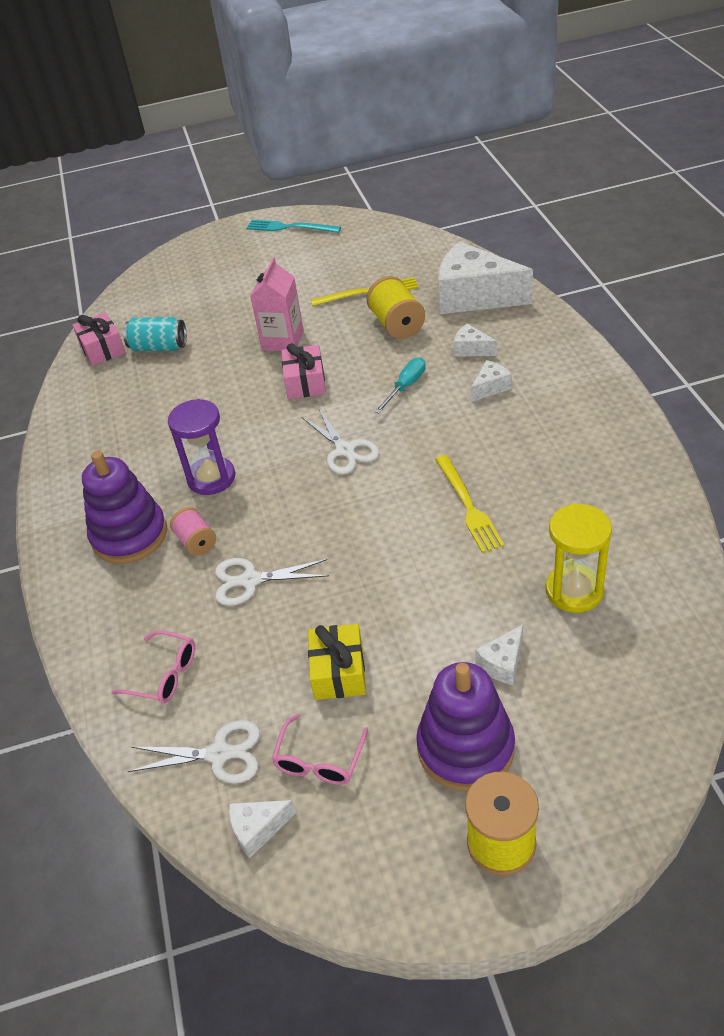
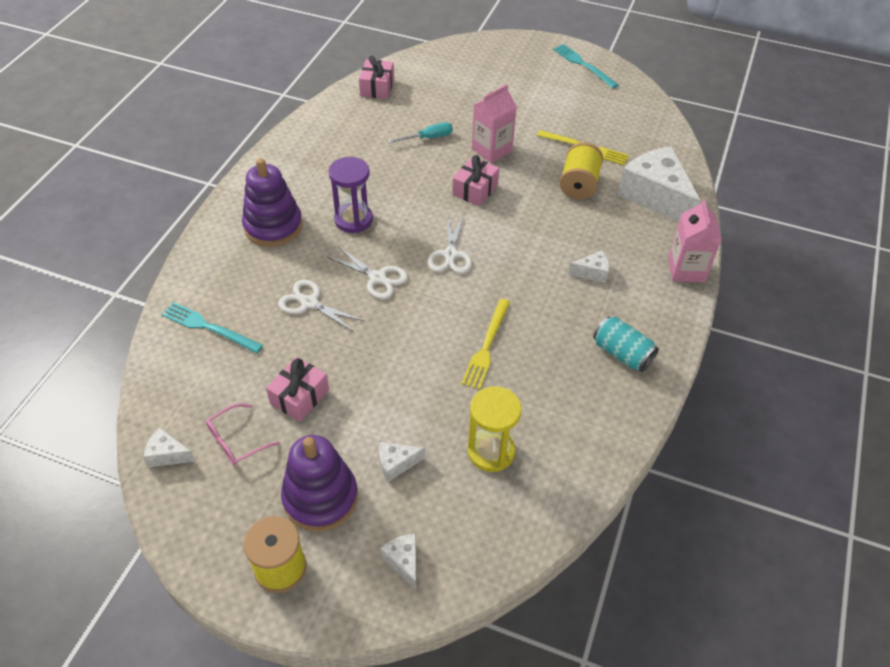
camera: 30 degrees right, 5 degrees up
(159, 347) = (411, 107): turquoise can -> turquoise can (622, 353)
(164, 675) = (209, 327): pink glasses -> turquoise fork
(196, 542) = (304, 256): pink spool -> none
(219, 754) = (191, 396): white scissors -> white scissors (378, 278)
(339, 672) = (299, 397): yellow gift -> pink gift
(406, 386) = (536, 235): turquoise screwdriver -> turquoise screwdriver (428, 138)
(471, 349) = (610, 235): white cheese -> white cheese (403, 561)
(564, 338) = (686, 269): none -> pink carton

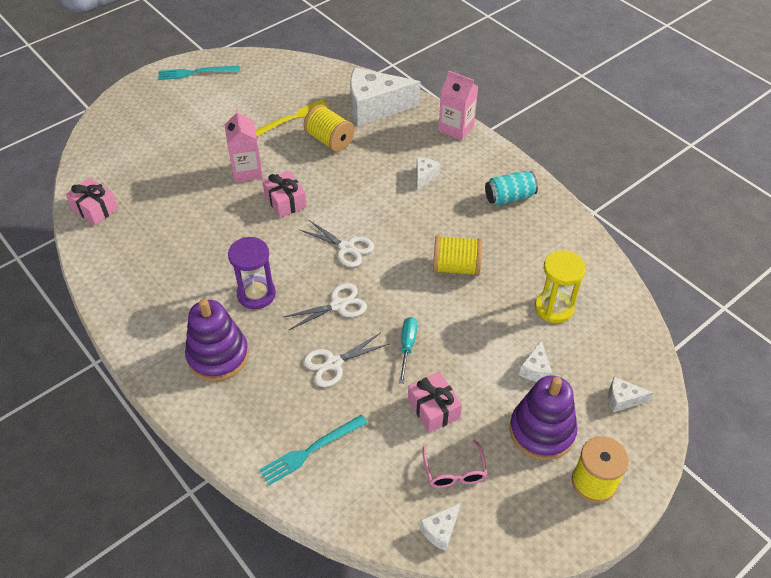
camera: 60 degrees left, 0 degrees up
(428, 138) = (196, 203): turquoise screwdriver -> turquoise screwdriver (407, 346)
(486, 346) = (456, 267): yellow fork -> yellow spool

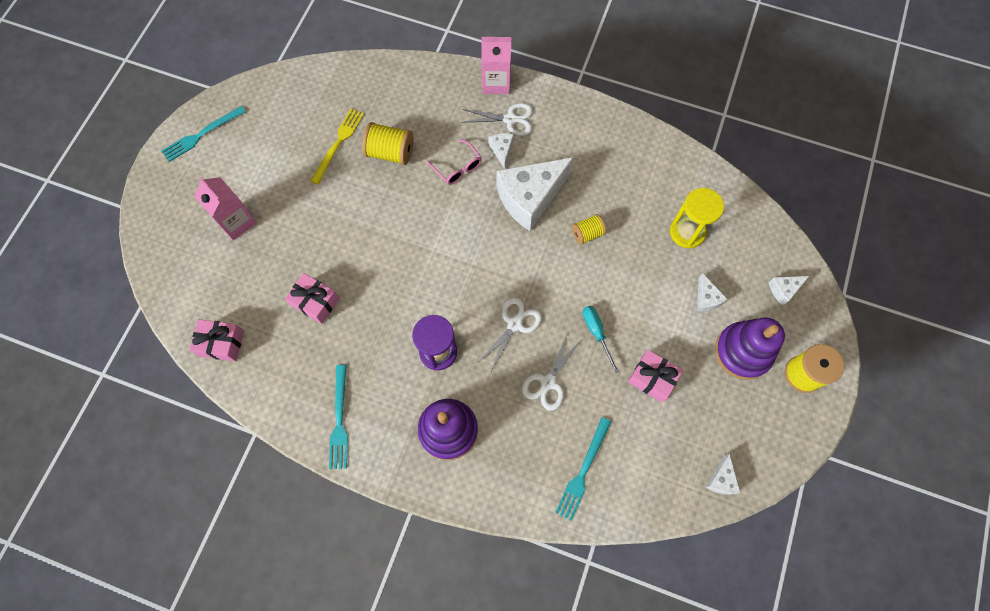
camera: 30 degrees left, 20 degrees up
(137, 304) = (339, 420): none -> turquoise fork
(247, 171) = (337, 226): pink carton -> pink carton (236, 222)
(285, 201) = (396, 241): pink gift -> pink gift (315, 302)
(346, 248) = (484, 262): white scissors -> white scissors (510, 119)
(375, 107) = (407, 93): white cheese -> white cheese (530, 198)
(454, 471) = (701, 424): pink glasses -> pink glasses (457, 167)
(456, 267) = (587, 234): yellow spool -> yellow spool, size x0.62
(509, 197) = (587, 137): turquoise can -> none

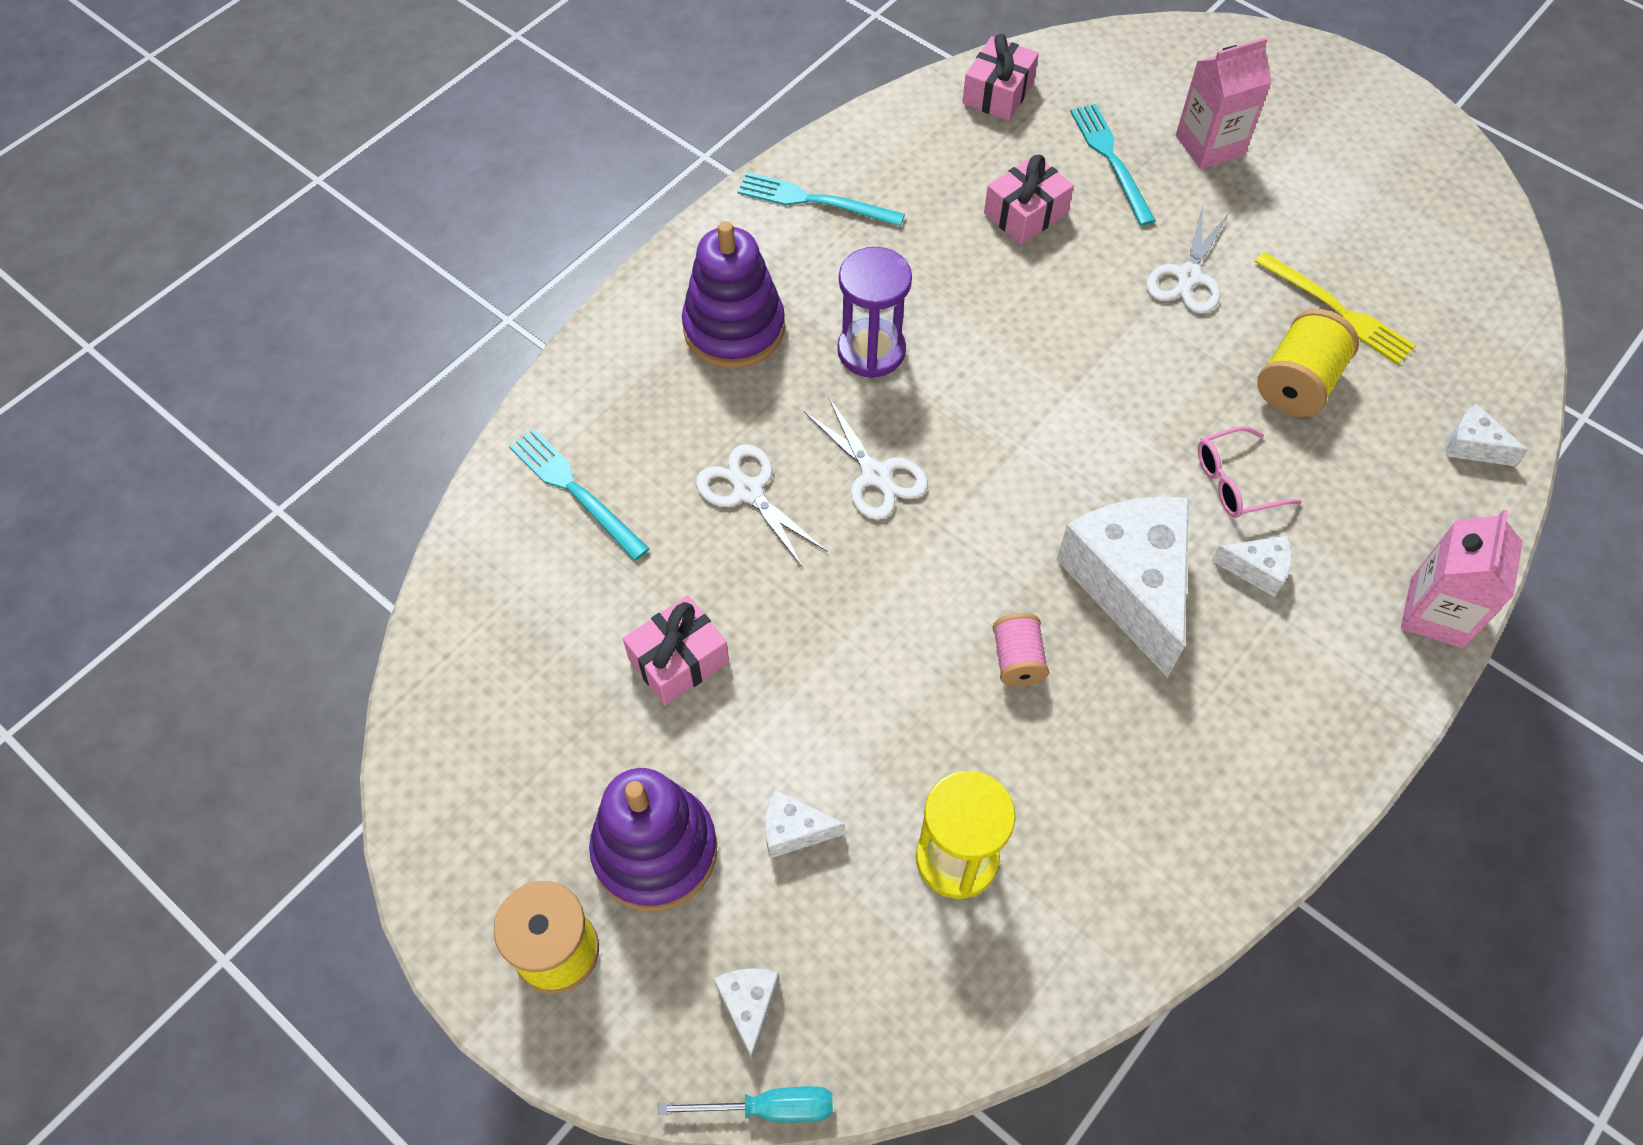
camera: 110 degrees right, 10 degrees down
(201, 135) = (1398, 131): turquoise fork -> turquoise fork (1111, 160)
(510, 119) = (1332, 610): white scissors -> white scissors (1188, 277)
(587, 234) = (1017, 659): yellow spool -> pink spool
(596, 333) = (805, 600): turquoise screwdriver -> turquoise screwdriver (769, 1108)
(721, 480) = (447, 700): white cheese -> white cheese (1472, 446)

